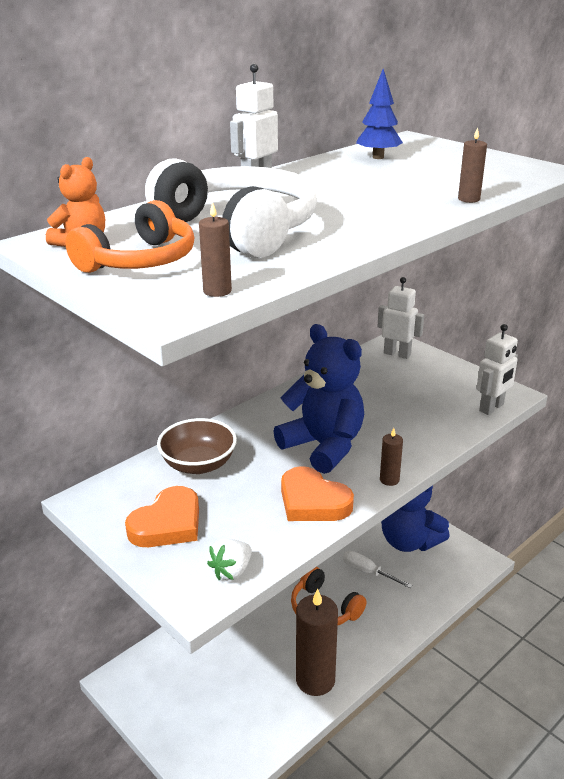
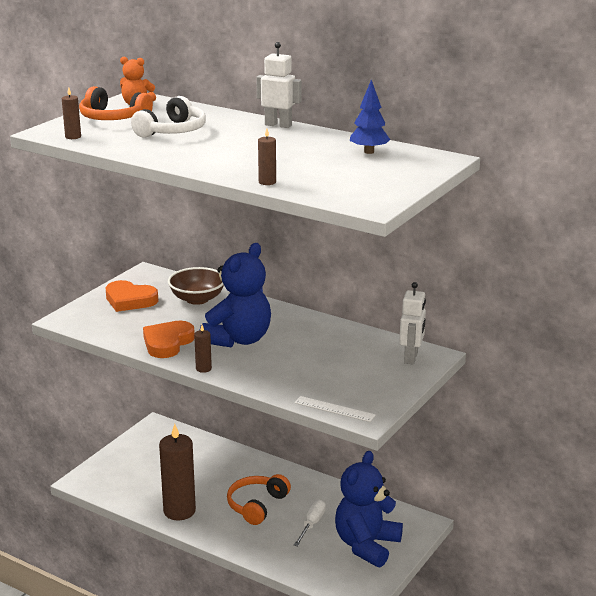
camera: 75 degrees right, 5 degrees down
(231, 571) = (89, 326): white strawberry -> none
(238, 229) = (172, 131): white headphones -> white headphones, size x0.66
(492, 408) = (334, 409): white robot -> white ruler

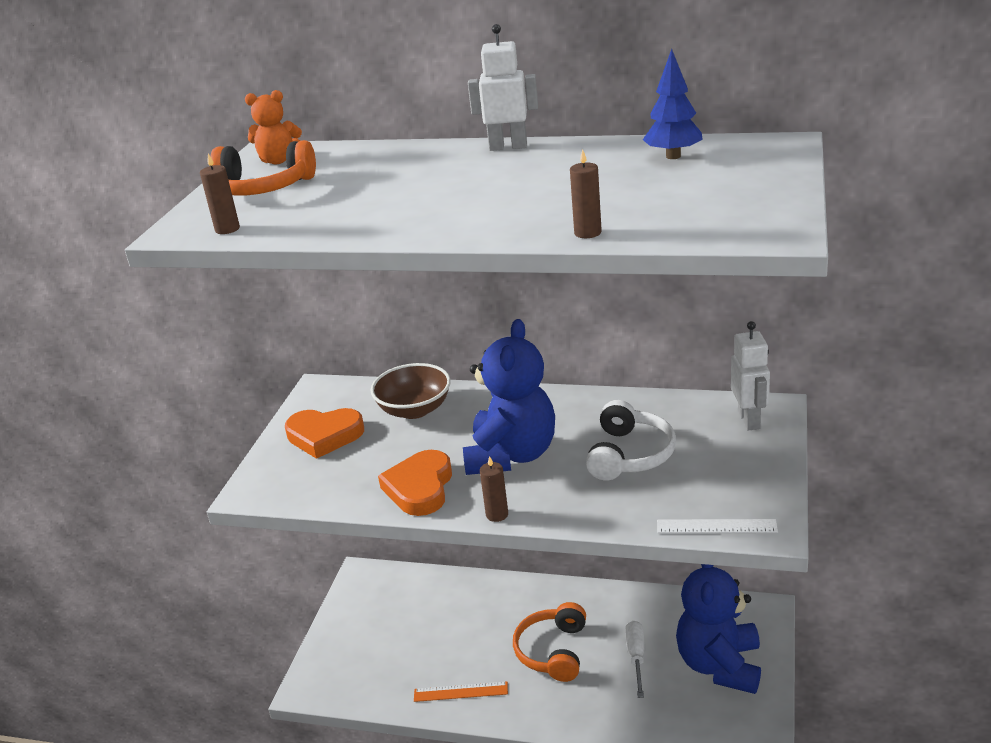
camera: 15 degrees left, 5 degrees up
(172, 131) = (368, 187): white headphones -> white headphones (629, 455)
(179, 511) = (460, 692): brown candle -> orange ruler

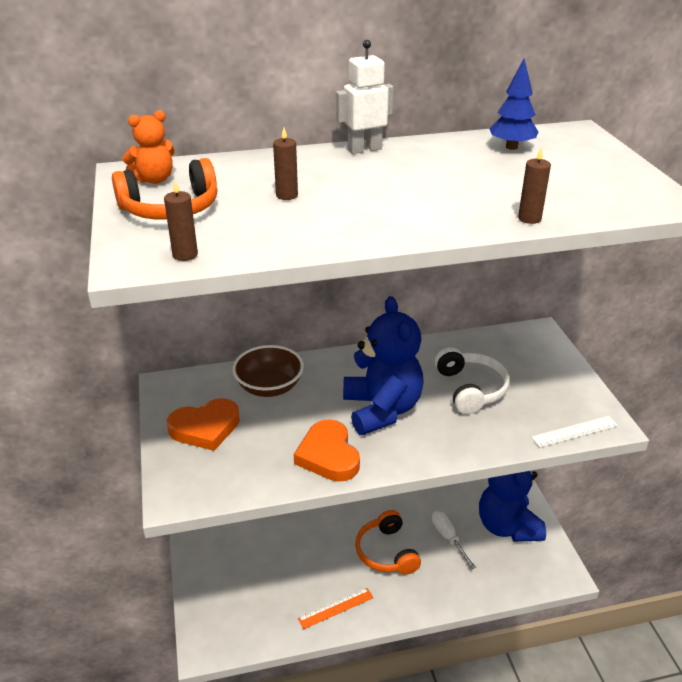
camera: 30 degrees left, 5 degrees up
(497, 514) = (410, 463): brown candle -> brown candle (287, 195)
(749, 420) = (531, 344): white robot -> none

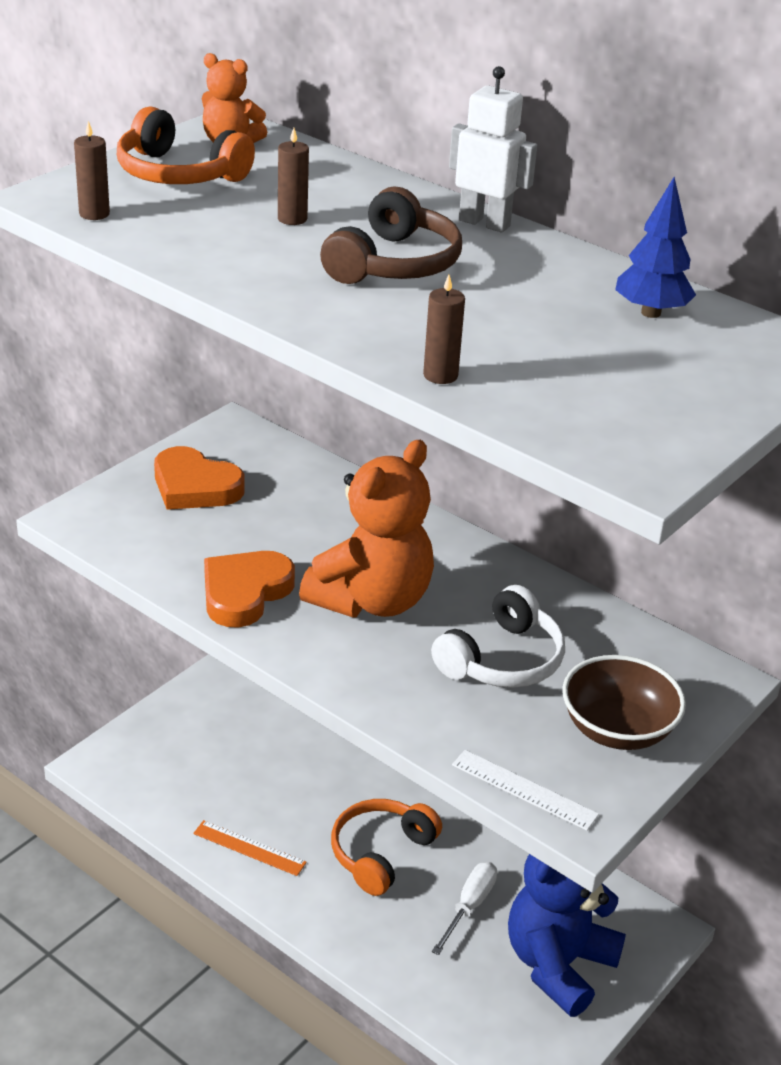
camera: 50 degrees right, 0 degrees up
(269, 387) = (313, 497): brown bowl -> brown bowl (617, 729)
(382, 187) = (393, 264): none -> brown headphones
(382, 409) = (371, 600): blue teddy bear -> orange teddy bear

